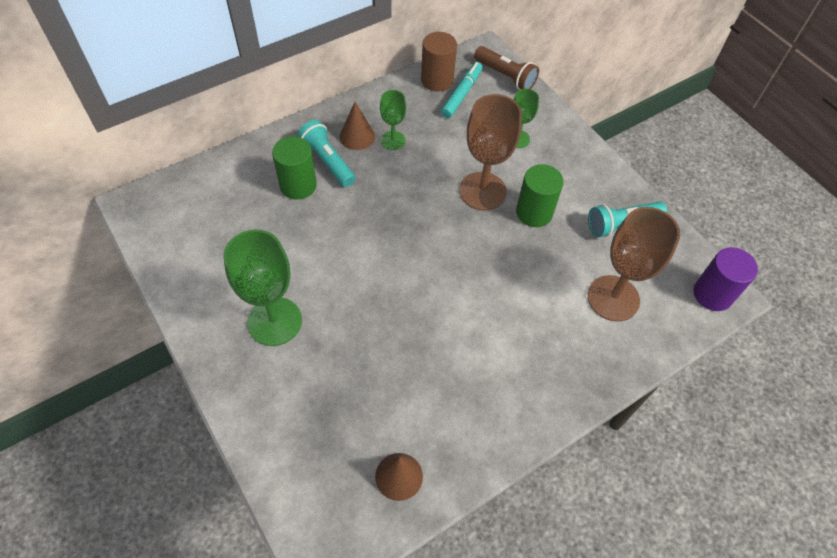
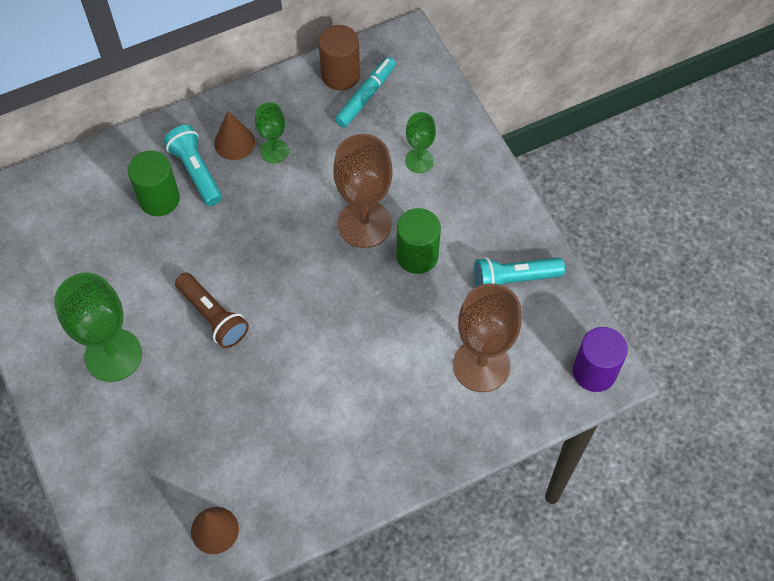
camera: 10 degrees right, 5 degrees up
(505, 76) = (423, 75): brown flashlight -> brown flashlight (213, 316)

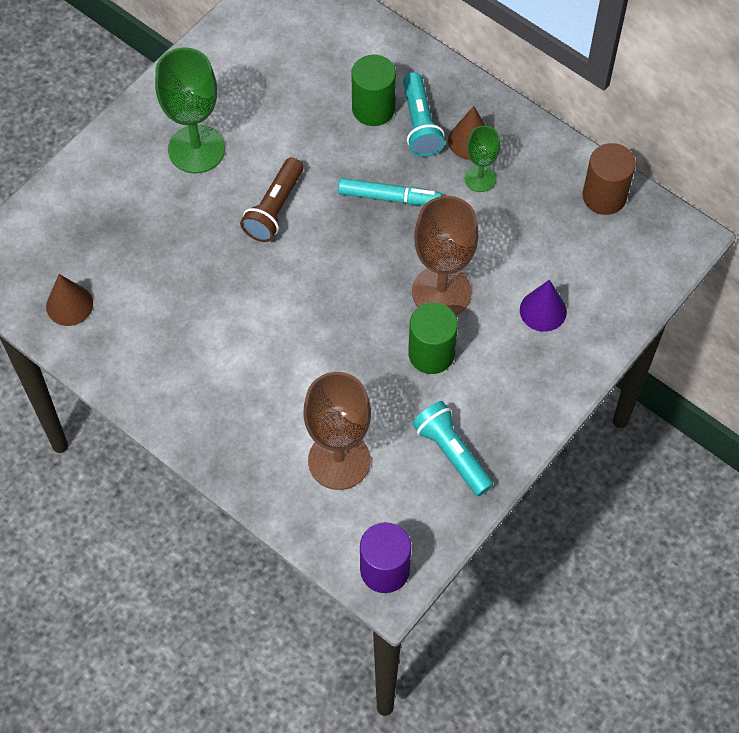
camera: 65 degrees right, 0 degrees up
(196, 171) = (420, 124): turquoise flashlight -> turquoise flashlight turned 135 degrees clockwise
(366, 96) = (592, 230): turquoise marker -> turquoise marker (389, 197)
(419, 161) = (543, 310): green goblet -> purple cone

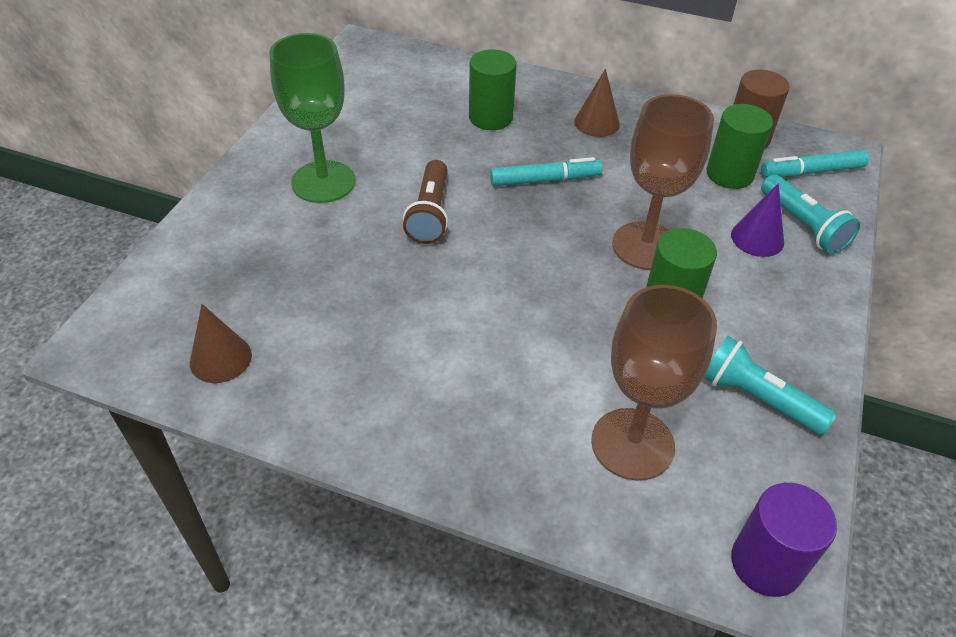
camera: 20 degrees left, 15 degrees down
(420, 124) = (542, 120): turquoise flashlight -> turquoise flashlight (803, 226)
(480, 178) = (624, 148): green goblet -> none
(561, 235) = (729, 174): none -> green cylinder
(640, 252) = (811, 172): none -> turquoise marker

